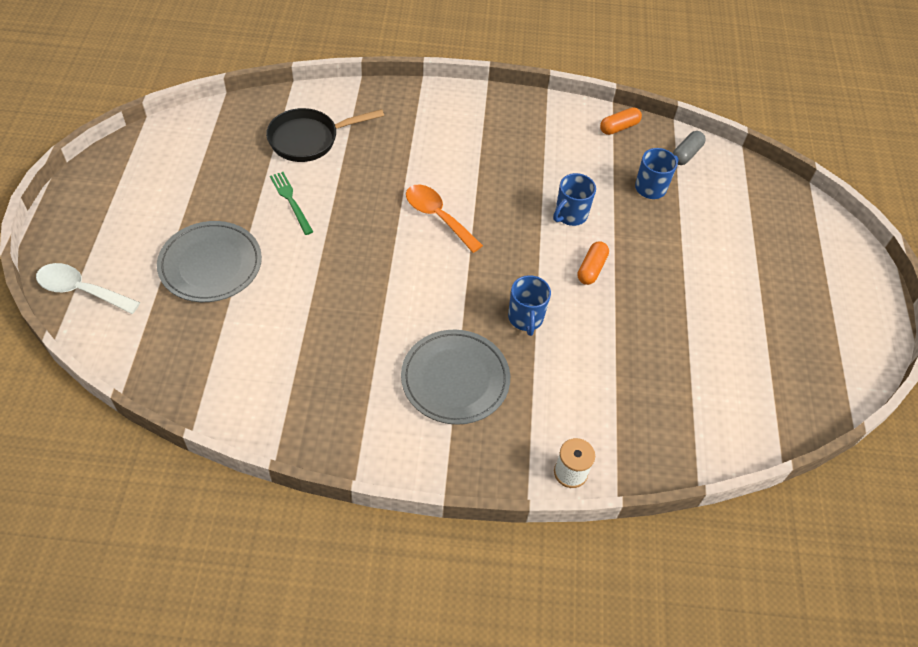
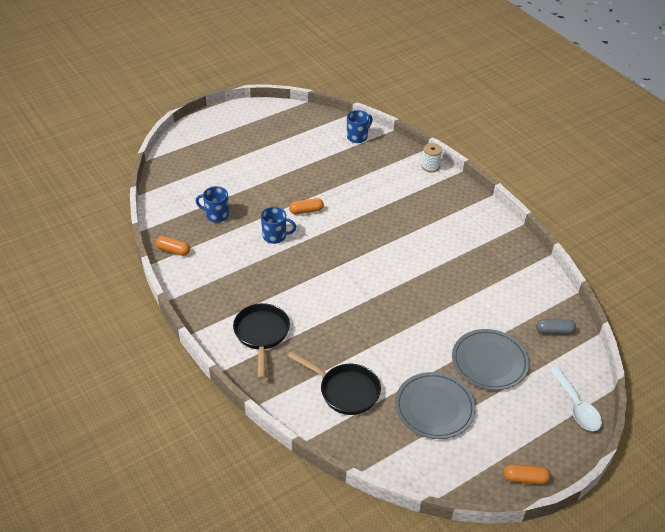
camera: 125 degrees left, 10 degrees down
(80, 190) = (525, 478): none -> orange capsule
(291, 201) = (404, 361): green fork -> none
(436, 125) = (261, 335): none -> black pan
(437, 216) = (339, 288): orange spoon -> none
(455, 379) = (432, 223): grey plate -> grey plate (434, 408)
(525, 318) = (367, 218): blue mug -> blue mug (357, 137)
(686, 154) = (170, 213): grey capsule -> grey capsule (554, 331)

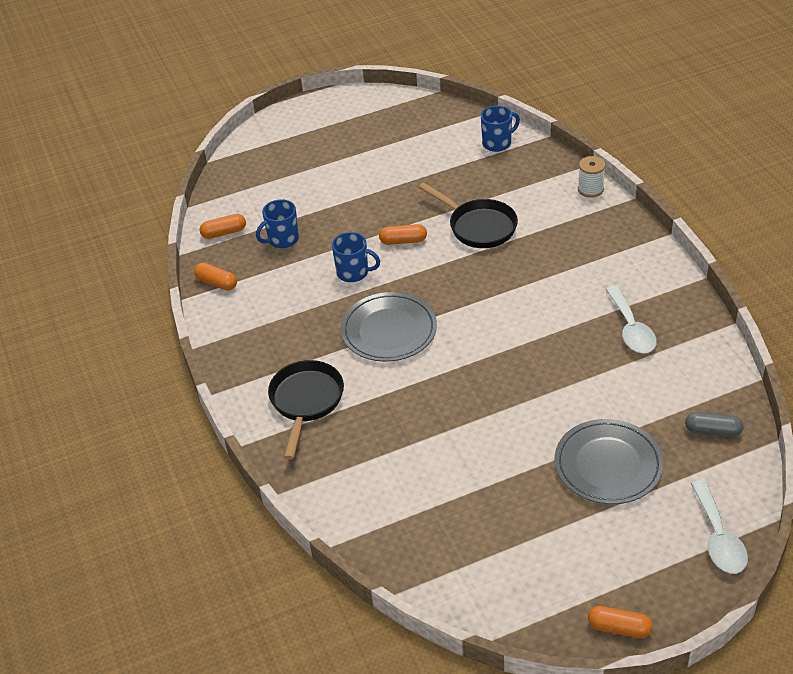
camera: 15 degrees right, 0 degrees up
(170, 212) = (224, 233): none -> orange capsule
(216, 215) = (282, 239): blue mug -> blue mug turned 60 degrees counterclockwise
(345, 391) = (399, 485): black pan -> black pan (478, 226)
(434, 408) = (515, 520): grey plate -> grey plate (389, 331)
(482, 263) = (631, 329): none -> white spoon

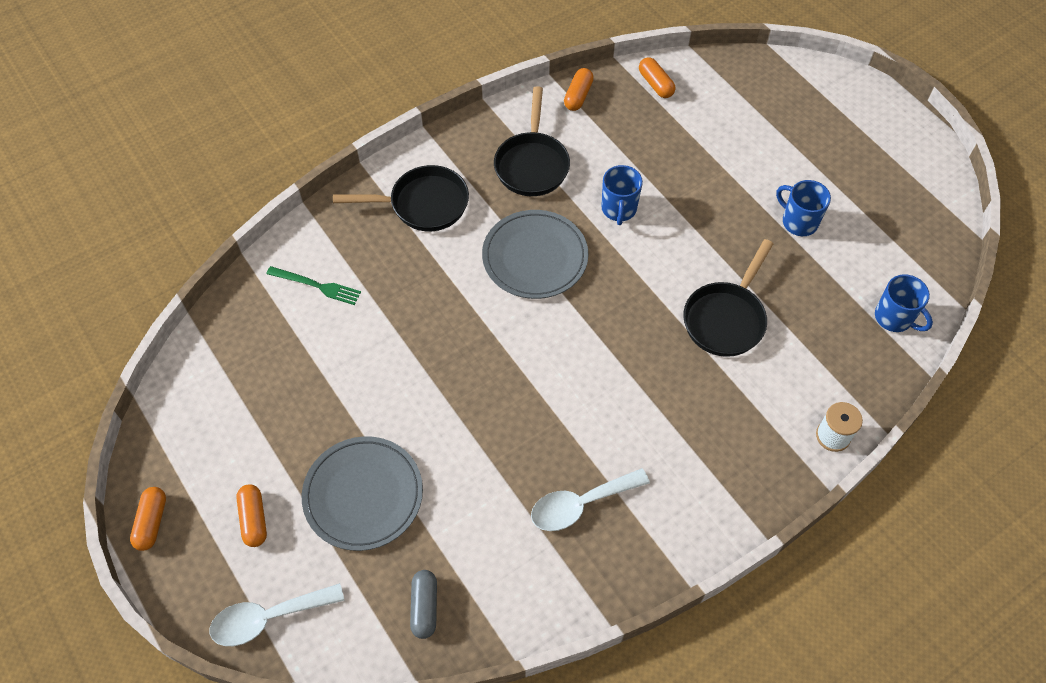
camera: 75 degrees right, 15 degrees up
(282, 239) = (657, 136): blue mug -> blue mug (798, 222)
(285, 322) = (532, 164): none -> black pan
(378, 488) = (317, 286): none -> green fork
(403, 241) = (682, 246): orange capsule -> orange capsule (254, 519)

